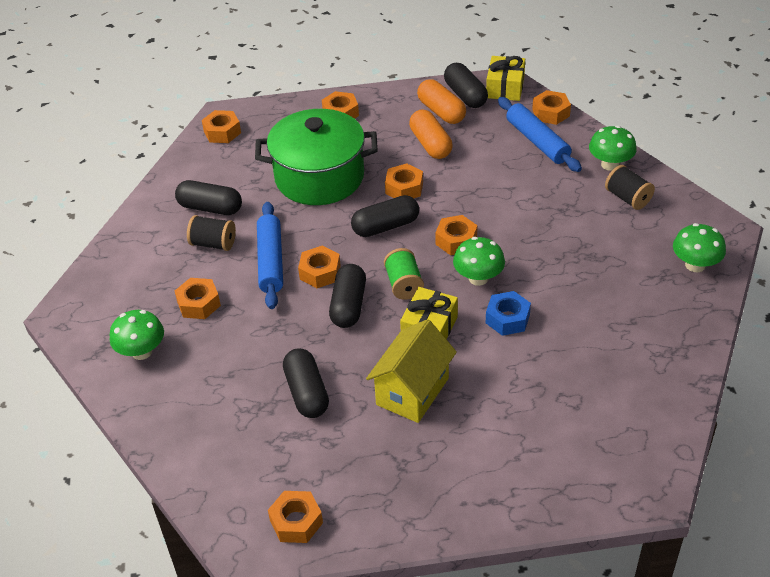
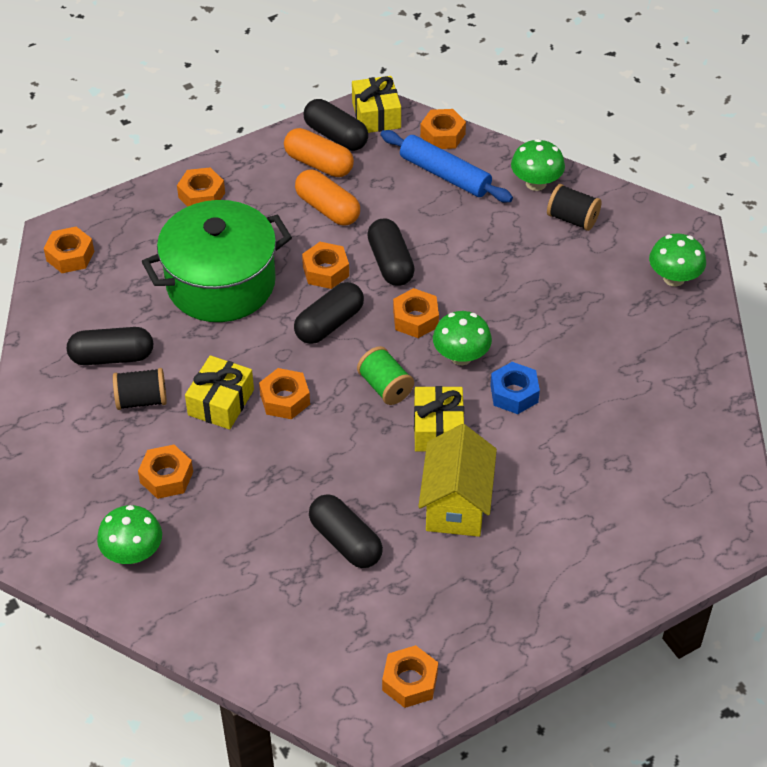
camera: 25 degrees left, 5 degrees up
(270, 261) = (221, 402): blue rolling pin -> yellow gift
(348, 305) = (337, 429): black capsule -> black capsule (390, 263)

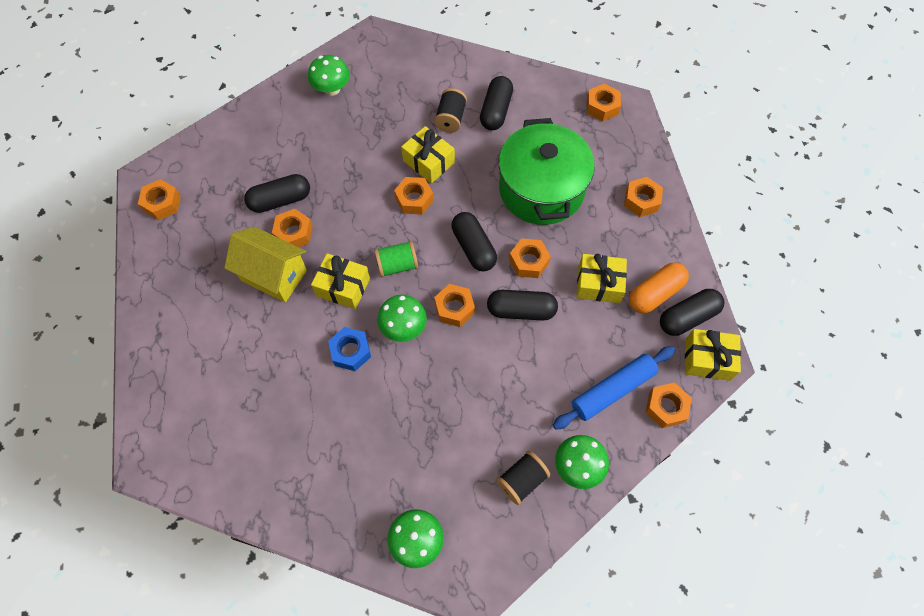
camera: 110 degrees right, 15 degrees up
(166, 477) = (380, 118): orange nut -> orange nut (294, 233)
(327, 208) = (599, 284): orange capsule -> yellow gift

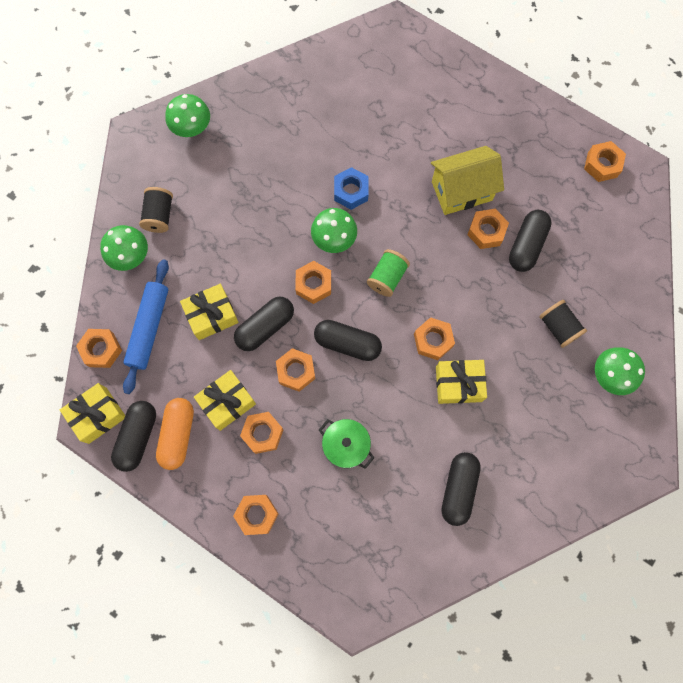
camera: 135 degrees right, 10 degrees up
(343, 287) = (406, 227): yellow gift -> yellow gift (212, 315)
(450, 119) = (486, 443): black spool -> black spool (558, 327)
(496, 111) = (458, 489): black capsule -> black capsule turned 45 degrees clockwise
(541, 189) = (346, 445): green pot -> green pot, size x0.47
(602, 107) = (374, 588): orange nut -> orange nut (262, 433)

